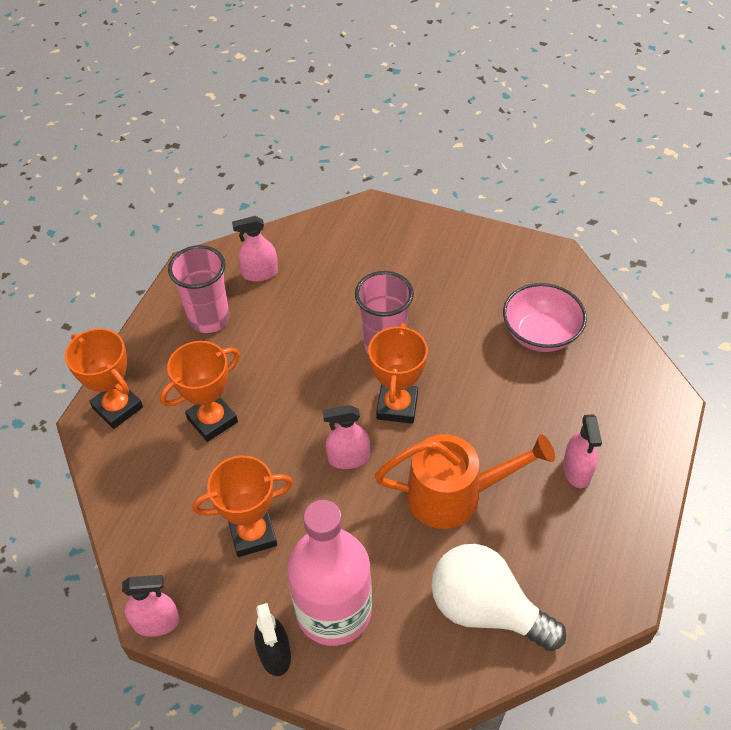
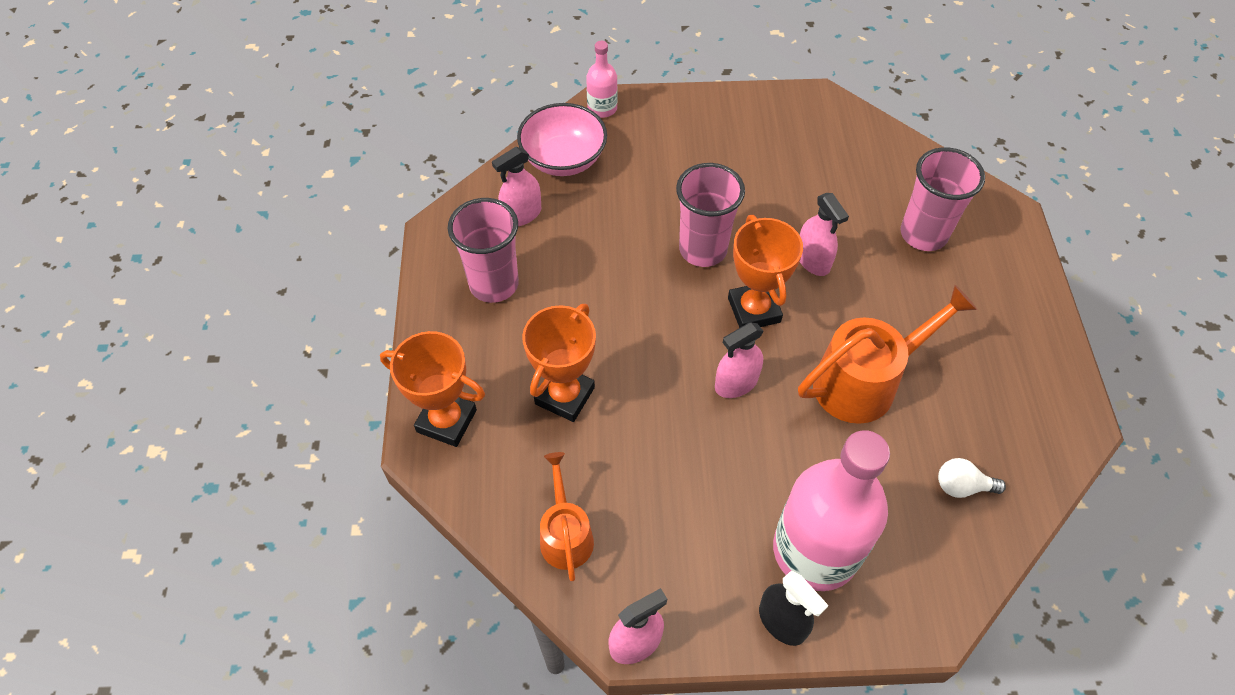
camera: 25 degrees left, 5 degrees up
(153, 522) = (565, 534): none -> orange watering can
(253, 534) = (683, 503): orange trophy -> none
(370, 210) = (602, 108): none -> pink bottle
(486, 609) = (962, 486): white light bulb -> white light bulb, size x0.44
(540, 334) = (852, 186): pink bowl -> pink bowl (563, 159)
(576, 470) = (965, 313): pink spray bottle -> pink spray bottle (813, 260)
(579, 393) = (923, 234): none -> pink cup

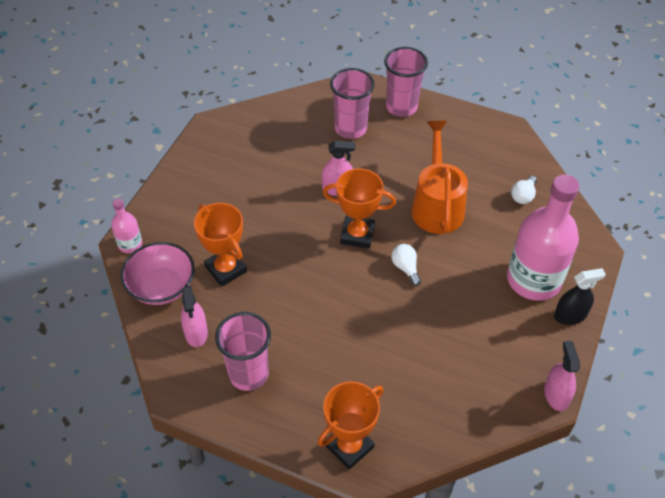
camera: 65 degrees left, 5 degrees down
(565, 396) = (366, 365): orange trophy -> orange trophy (226, 269)
(565, 534) = (469, 405): orange watering can -> none
(703, 249) = (294, 240): pink cup -> pink cup (401, 107)
(736, 383) = (405, 268): pink spray bottle -> white light bulb

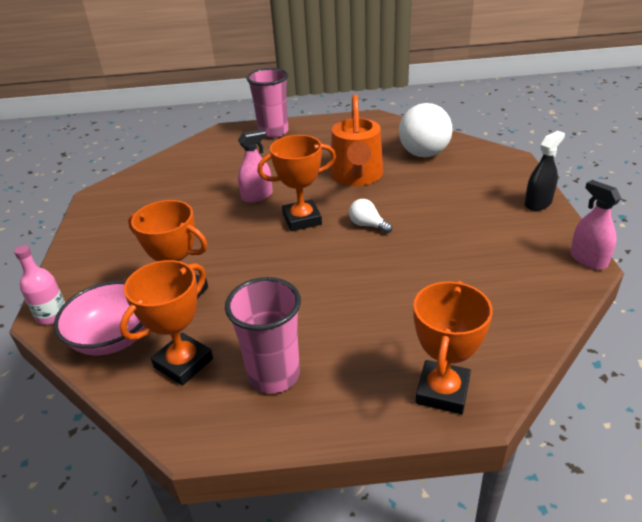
camera: 25 degrees left, 15 degrees down
(196, 333) = (183, 363): pink spray bottle -> orange trophy
(350, 129) = (238, 157): pink cup -> none
(437, 205) = (357, 176): orange watering can -> orange watering can turned 150 degrees counterclockwise
(523, 196) = (422, 148): white light bulb -> white light bulb, size x2.25
(533, 280) = (484, 192): pink bottle -> none

